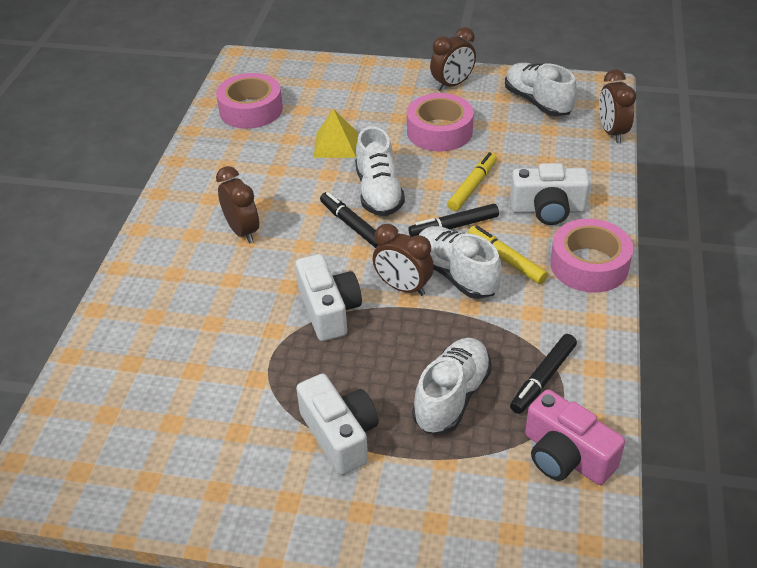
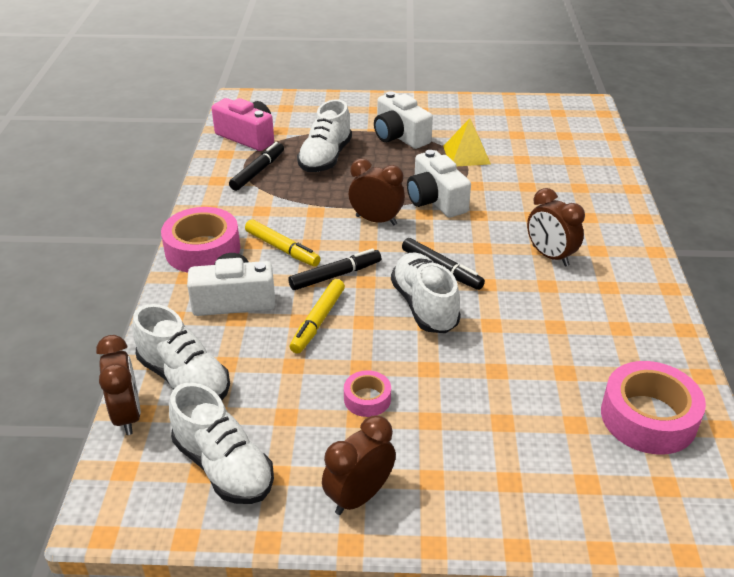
camera: 170 degrees right, 5 degrees down
(336, 144) = (499, 367): yellow pyramid -> yellow pyramid (466, 155)
(439, 131) = (367, 399): pink tape -> pink tape, size x0.52
(456, 274) = (329, 233): white shoe -> white shoe (184, 378)

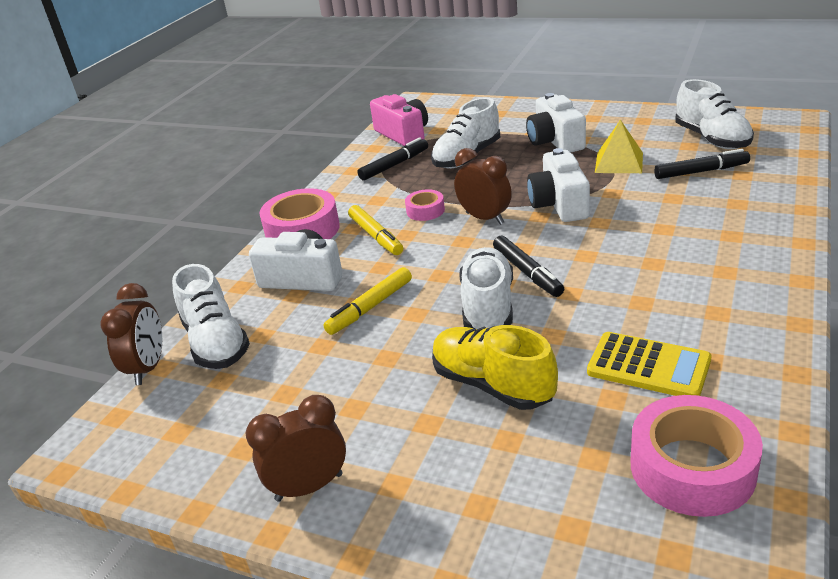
camera: 25 degrees right, 5 degrees down
(223, 466) = (200, 430): white shoe -> white shoe (711, 139)
(335, 275) = (413, 266): black marker -> black marker (701, 171)
(367, 399) = (375, 390): pink tape -> pink tape (425, 211)
(465, 376) = (492, 385): none -> yellow shoe
(550, 256) = (661, 272): brown clock -> none
(579, 340) = (648, 366): none -> yellow calculator

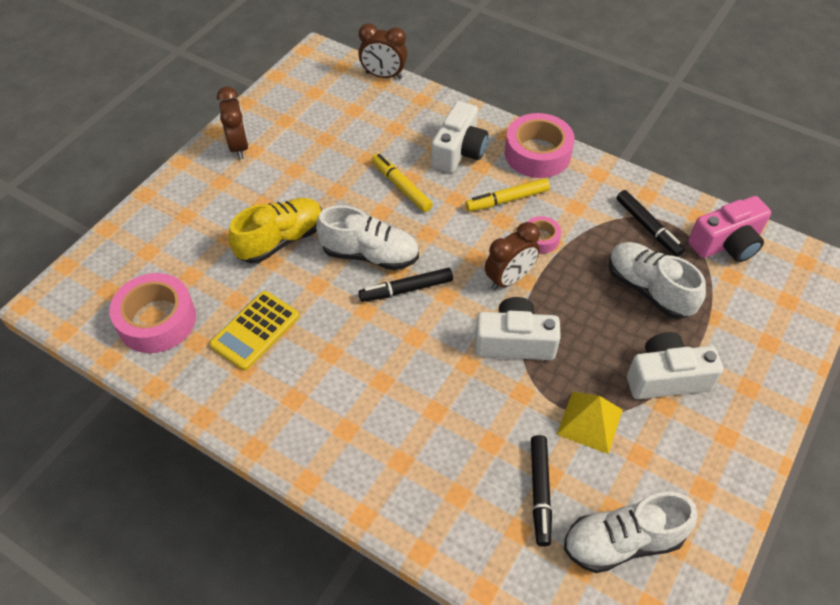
camera: 95 degrees right, 20 degrees up
(216, 343) = (396, 106): white shoe -> none

